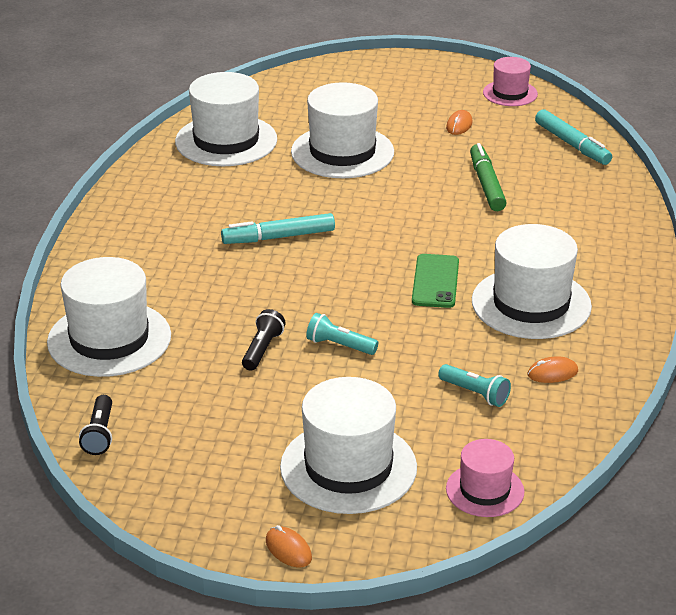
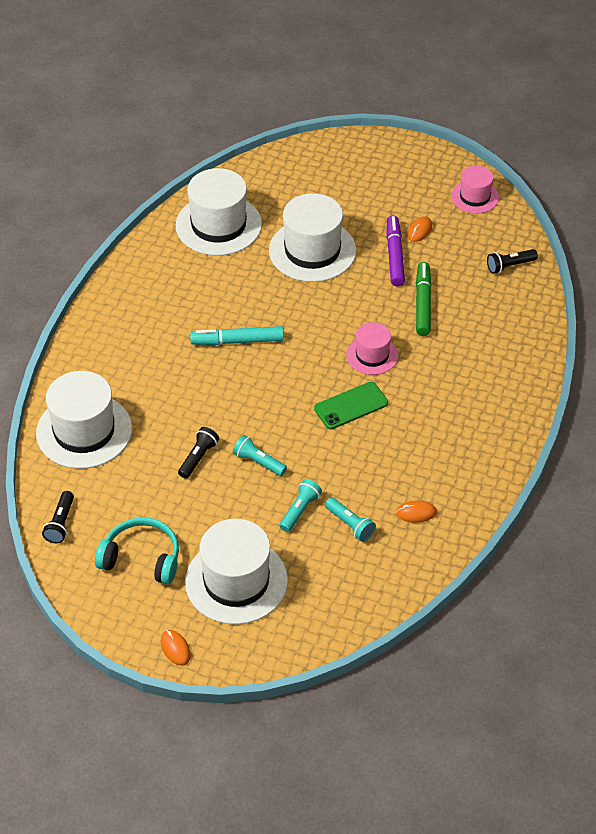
camera: 10 degrees right, 15 degrees up
(217, 458) = (142, 558): none -> turquoise headphones
(407, 386) = (300, 510): none -> turquoise flashlight
(435, 281) = (351, 406): green phone -> green phone turned 45 degrees clockwise
(438, 148) = (394, 255): none -> purple marker
(485, 490) = (331, 617): pink hat -> pink hat (372, 355)
(531, 304) = (420, 440): white hat -> none
(572, 144) = (509, 266): turquoise marker -> black flashlight

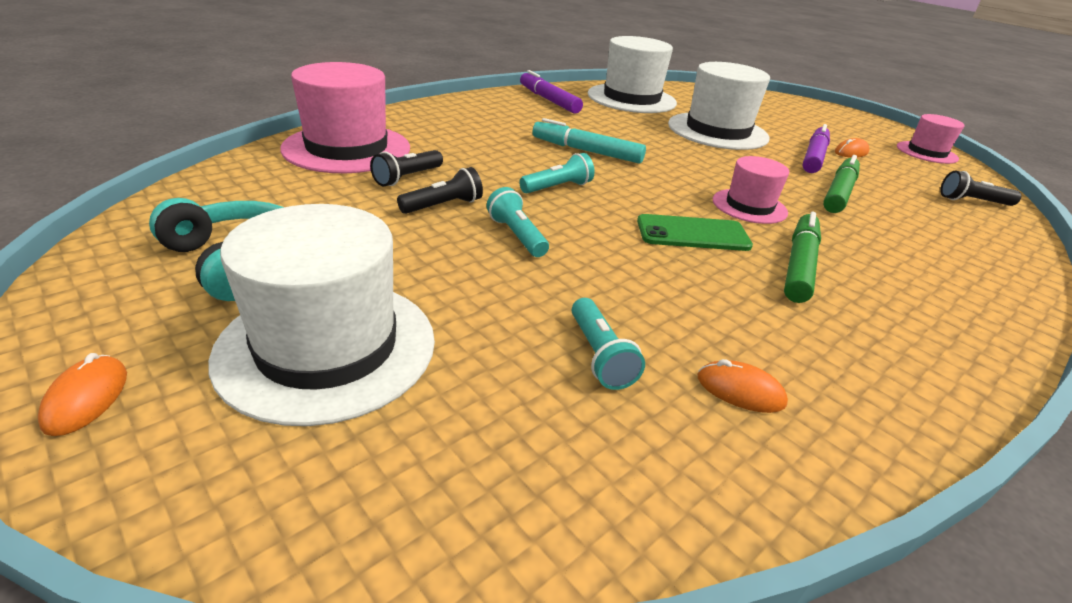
camera: 25 degrees right, 15 degrees down
(61, 523) = (204, 194): black flashlight -> black flashlight (407, 178)
(84, 431) = (347, 148): white hat -> pink hat
(157, 270) = (548, 100): none -> purple marker
(300, 510) = (528, 304): turquoise flashlight -> turquoise flashlight (557, 187)
(417, 405) = (799, 265): none -> green marker

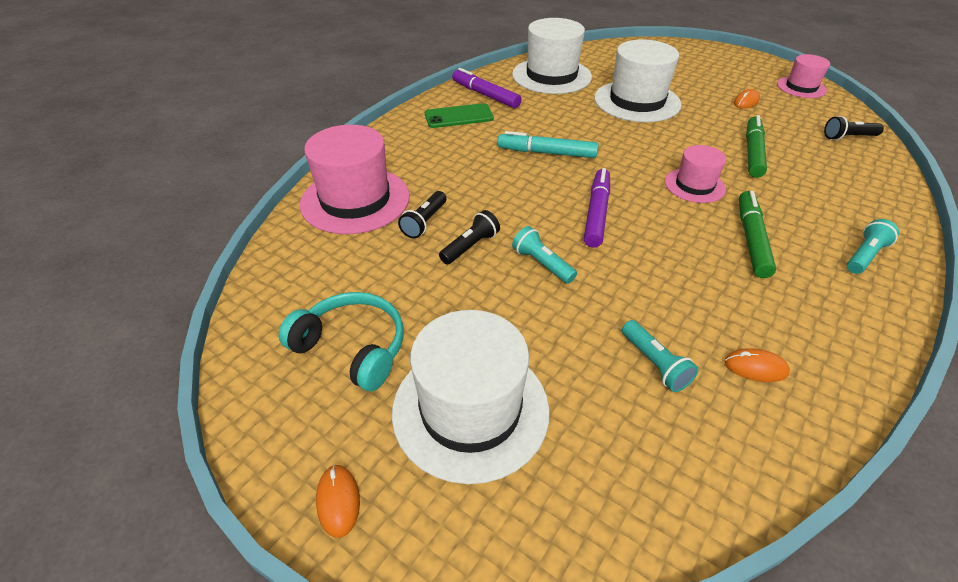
camera: 10 degrees left, 10 degrees up
(557, 187) = (545, 202): turquoise flashlight -> turquoise flashlight (864, 255)
(692, 234) = (666, 227): green phone -> green phone (458, 116)
(813, 157) = (720, 115): purple marker -> purple marker (596, 213)

